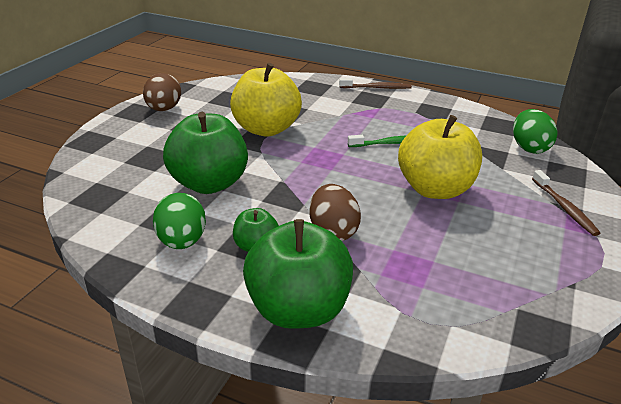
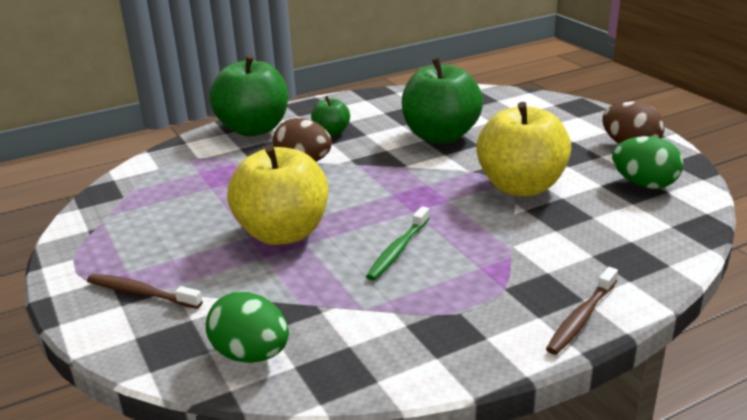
camera: 130 degrees right, 5 degrees down
(182, 242) = (374, 113): green egg -> green egg (644, 184)

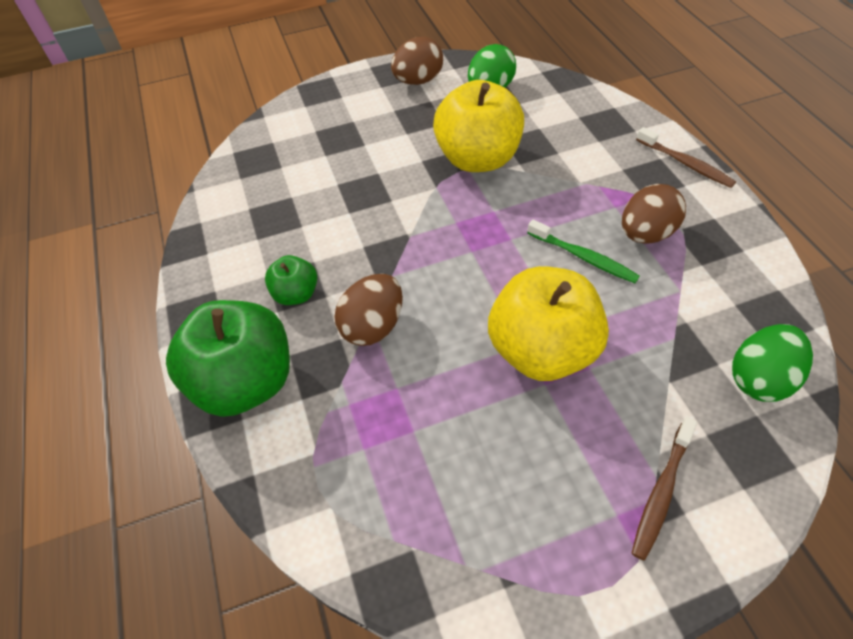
camera: 80 degrees left, 25 degrees up
(440, 136) = (346, 198): green apple -> none
(443, 287) = (645, 234): none -> brown egg

